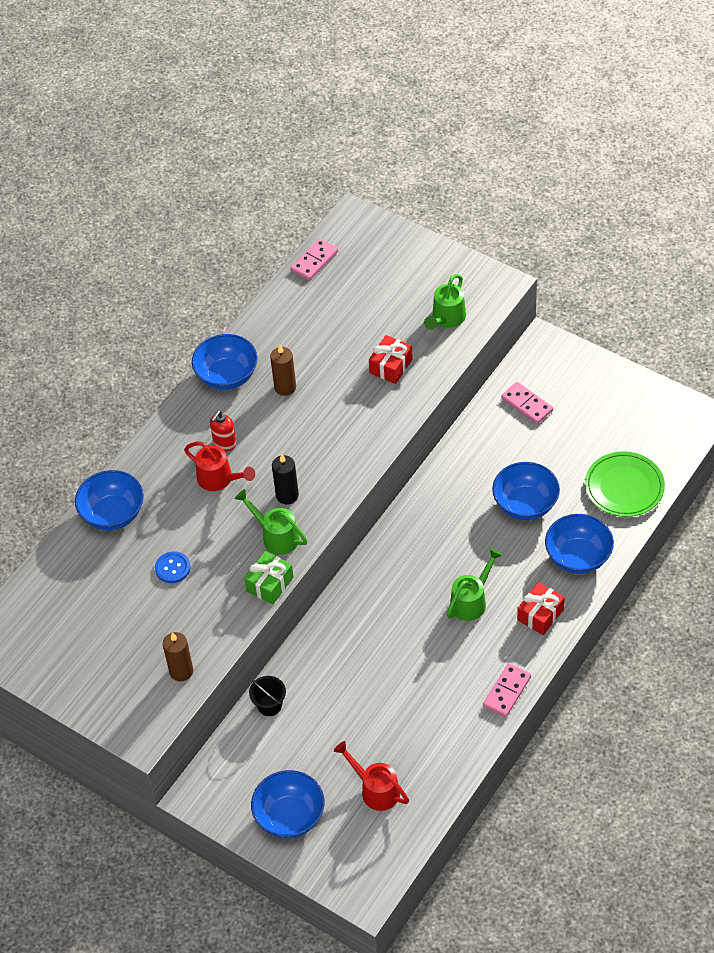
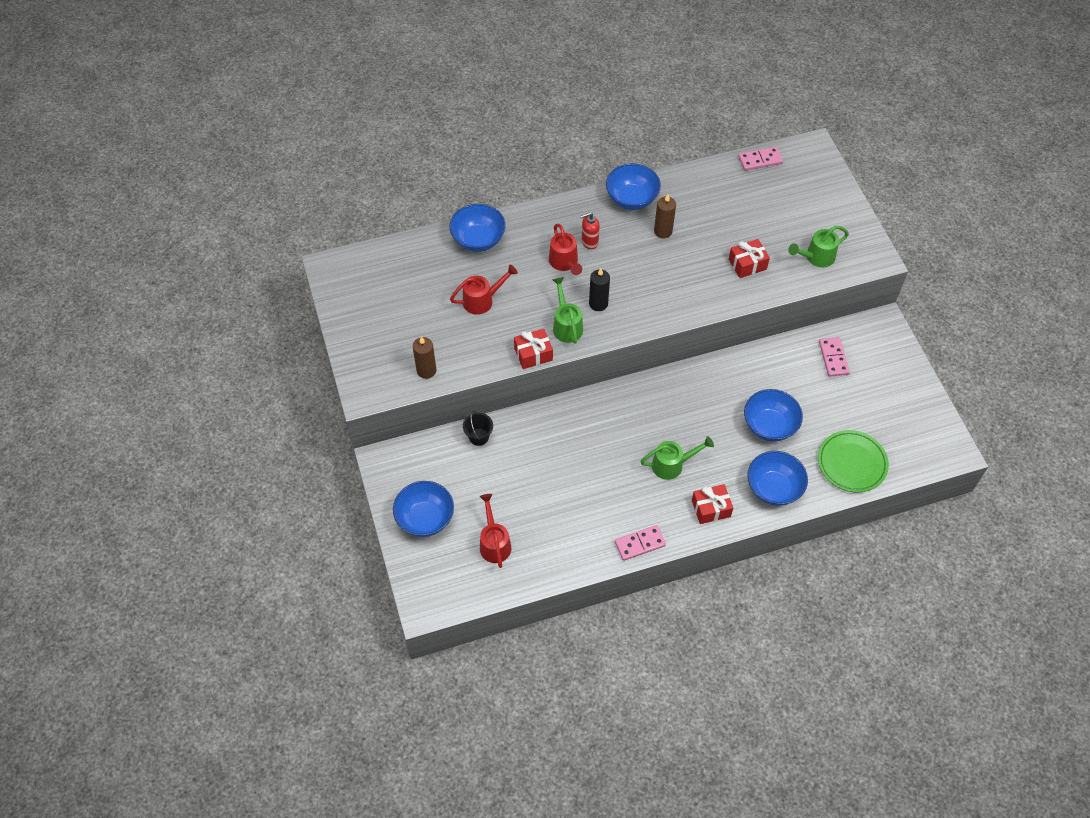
camera: 35 degrees right, 5 degrees up
(172, 568) = (482, 300): blue button -> red watering can
(270, 584) = (533, 354): green gift -> red gift

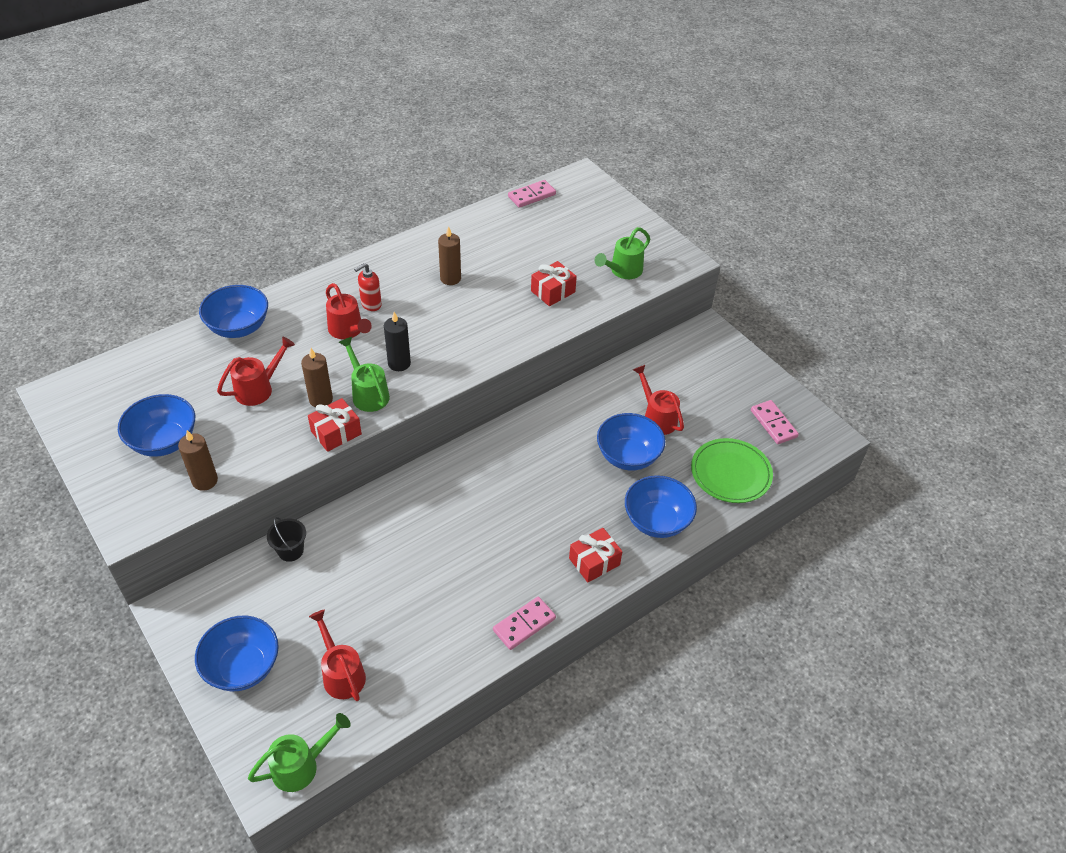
camera: 20 degrees left, 10 degrees down
(528, 322) = (321, 399): none -> brown candle
(631, 199) = (406, 255): blue bowl -> blue bowl (164, 441)
(672, 465) = (534, 524): green watering can -> green watering can (301, 765)
(806, 396) = (657, 417): none -> red watering can
(833, 358) = (670, 373): pink domino -> pink domino (773, 424)

